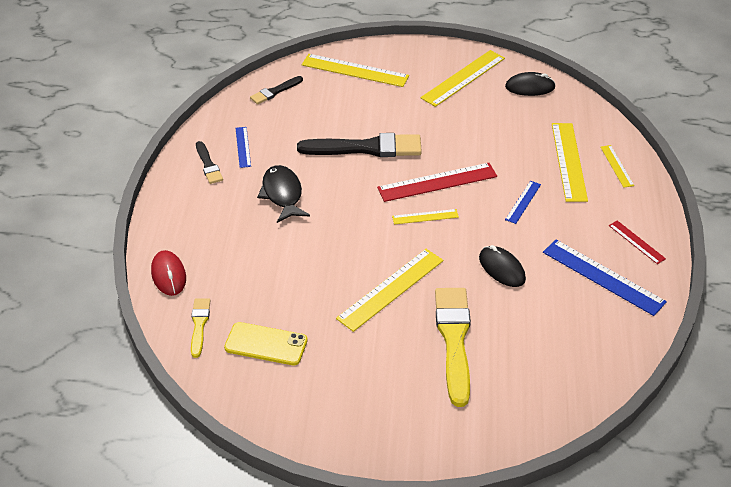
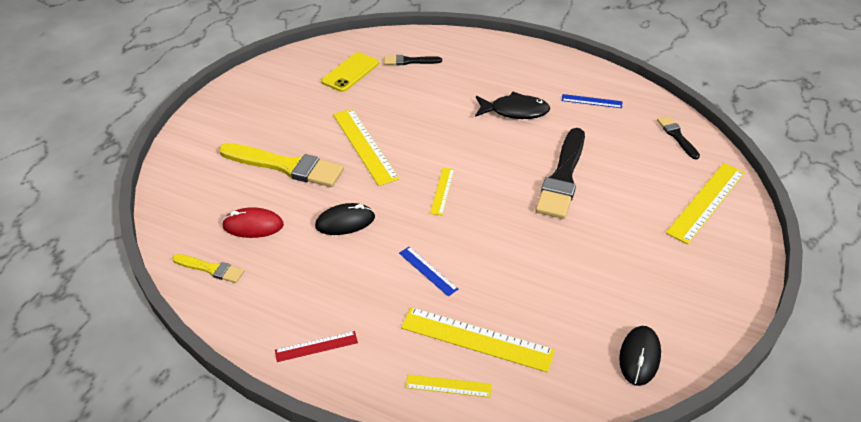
camera: 110 degrees right, 0 degrees up
(168, 275) = (448, 42): red mouse -> red mouse (253, 226)
(199, 325) = (389, 47): yellow brush -> yellow brush (211, 269)
(208, 165) = (572, 79): black brush -> black brush (409, 61)
(437, 182) = (488, 214): red ruler -> none
(463, 78) = (674, 294): yellow ruler -> none
(603, 277) = (287, 294): blue ruler -> none

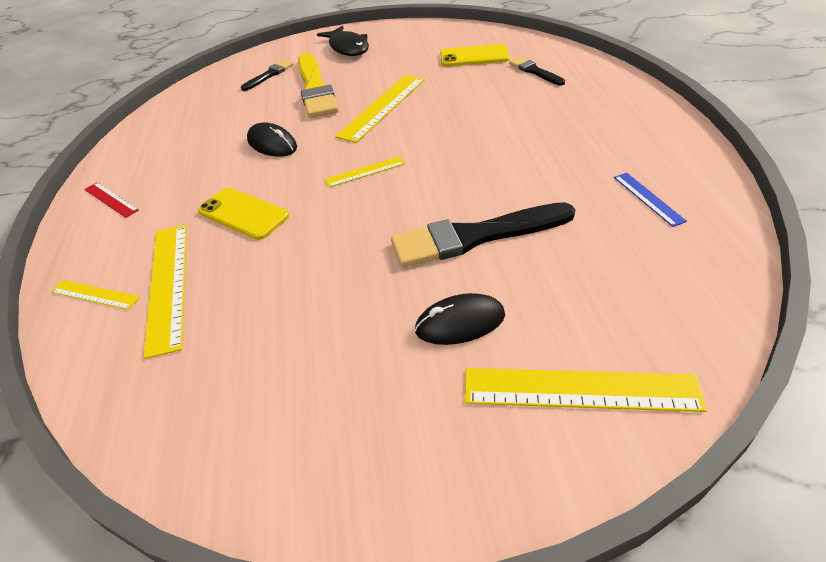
camera: 60 degrees right, 0 degrees up
(211, 269) = (170, 117): yellow brush -> none
(253, 226) = (231, 109): red mouse -> none
(427, 271) = (243, 214): blue ruler -> yellow phone
(448, 386) = (95, 294): yellow ruler -> yellow ruler turned 45 degrees counterclockwise
(515, 111) = (547, 157): black fish -> black fish (348, 48)
(639, 357) = (210, 435): black mouse -> black mouse (460, 323)
(677, 136) = (688, 300): black brush -> black brush (269, 75)

